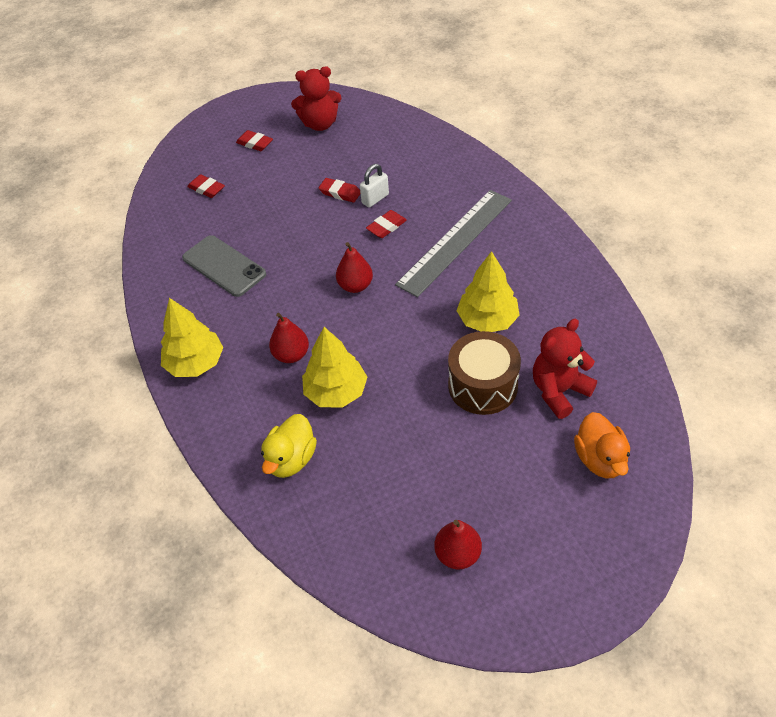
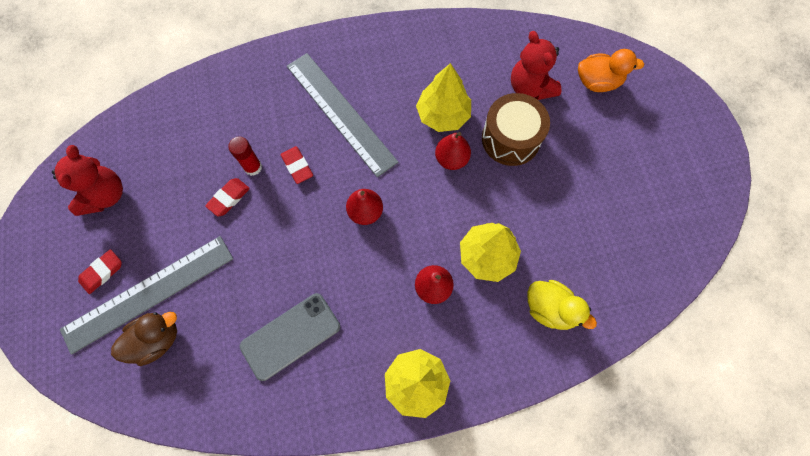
camera: 80 degrees left, 20 degrees up
(206, 189) = (156, 340): red eraser -> brown duck
(243, 173) = (149, 293): none -> grey ruler
(375, 199) = (253, 167): white padlock -> red glue stick
(457, 554) = (660, 200): red pear -> red pear (451, 159)

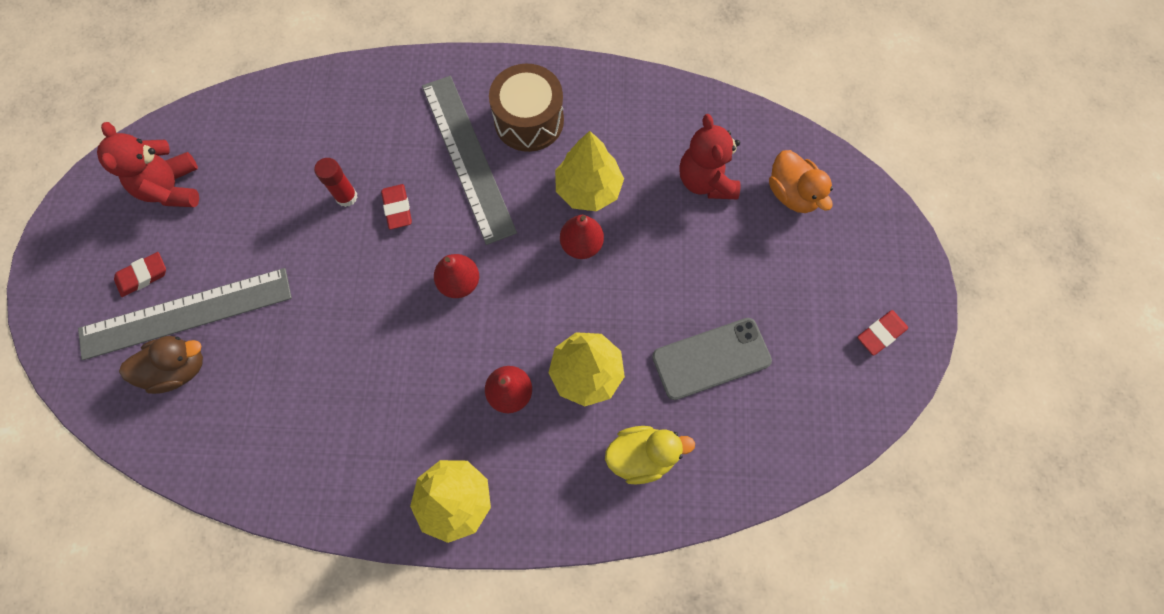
camera: 15 degrees right, 0 degrees up
(105, 195) = (172, 188): red teddy bear -> red teddy bear turned 150 degrees clockwise
(229, 198) = (308, 226): red eraser -> red eraser (880, 333)
(290, 336) = (328, 405): grey phone -> grey phone (711, 358)
(510, 139) = (661, 238): brown drum -> brown drum (529, 120)
(550, 308) = (642, 456): yellow duck -> yellow duck turned 60 degrees counterclockwise
(597, 82) = (792, 194): orange duck -> orange duck turned 45 degrees clockwise

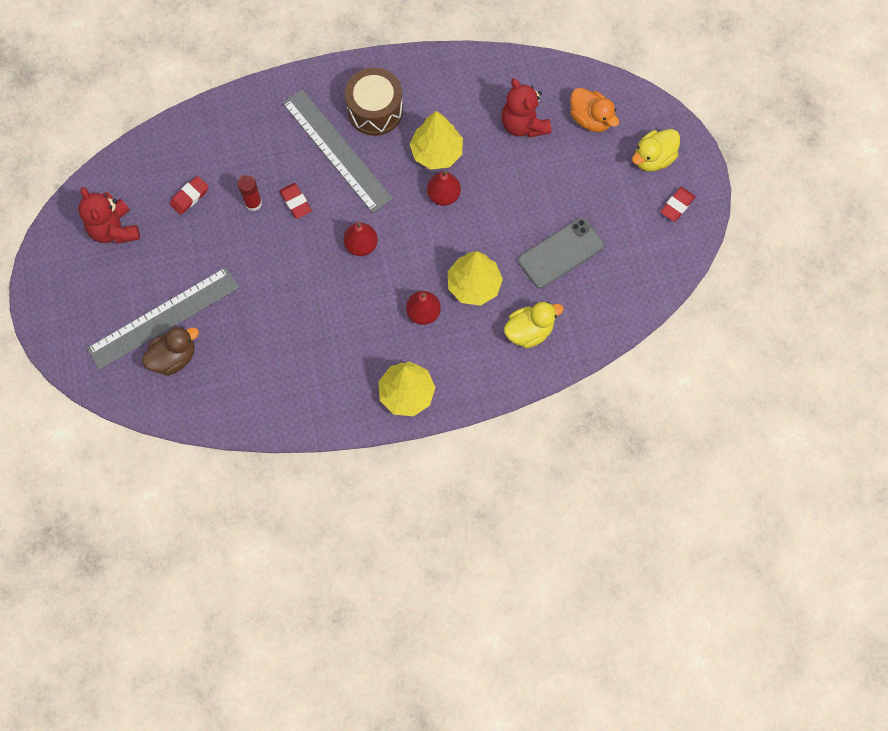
camera: 15 degrees left, 0 degrees up
(143, 276) = (119, 299): red eraser -> red eraser (190, 197)
(862, 263) = (653, 158): none -> yellow duck

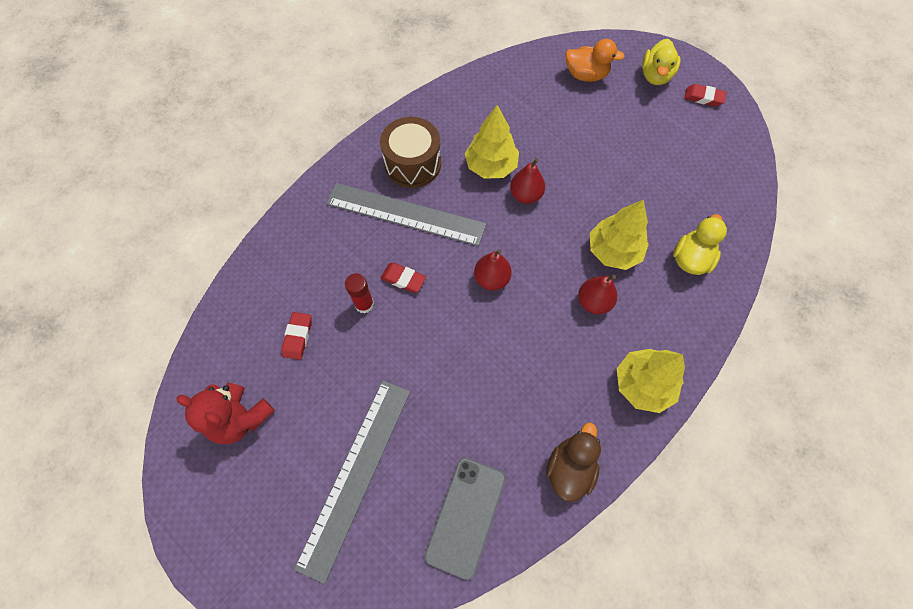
camera: 35 degrees left, 5 degrees down
(174, 357) = (396, 510): brown duck -> brown duck (569, 468)
(523, 124) = (540, 107): red teddy bear -> none
(560, 253) = (656, 183): grey phone -> grey phone (465, 516)
(677, 205) = (703, 98): red eraser -> red eraser turned 75 degrees counterclockwise

